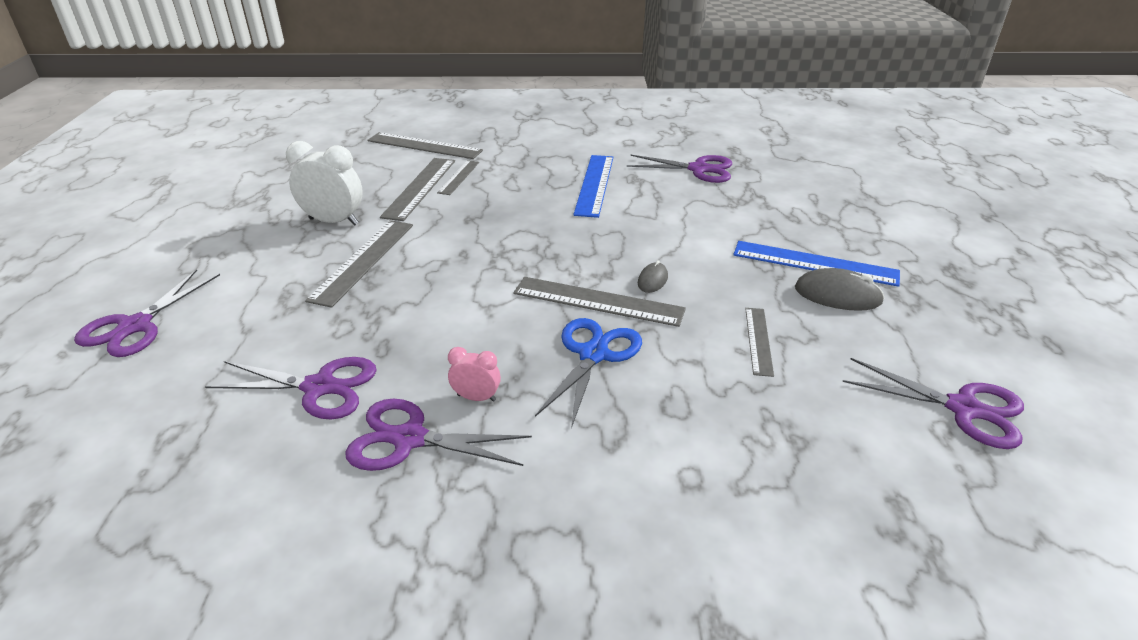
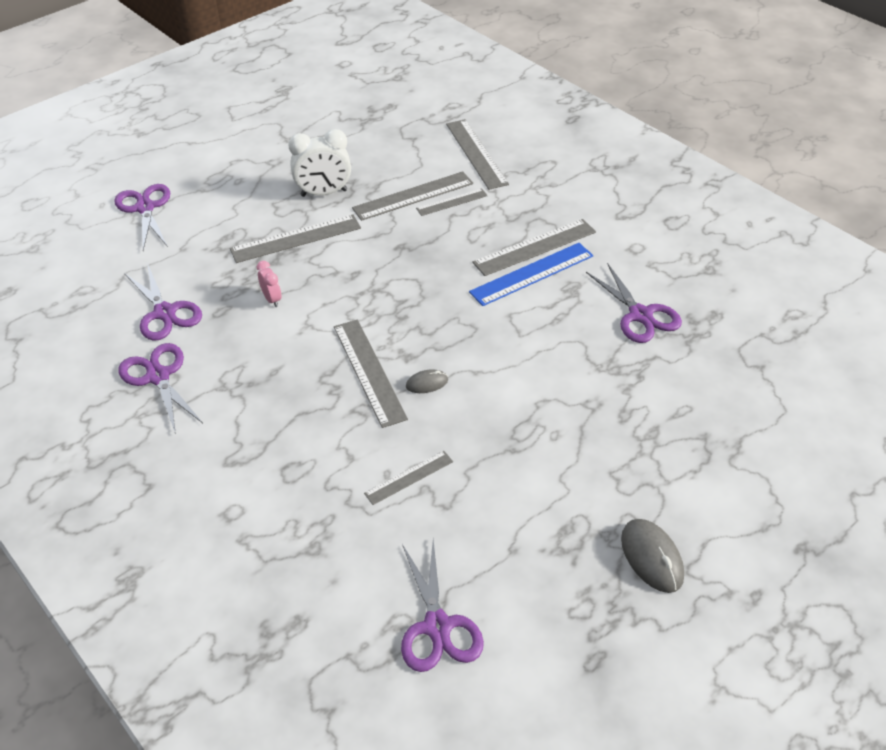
camera: 50 degrees right, 10 degrees up
(135, 326) = (145, 208): purple scissors -> purple scissors turned 90 degrees clockwise
(334, 221) = (324, 193): white clock -> white clock turned 105 degrees clockwise
(476, 398) = (215, 379): pink clock -> pink clock (272, 299)
(568, 171) = (535, 247): none -> grey ruler
(593, 354) = (307, 404): blue scissors -> none
(814, 263) = (559, 461): blue ruler -> none
(837, 295) = (523, 495): grey mouse -> grey mouse (651, 557)

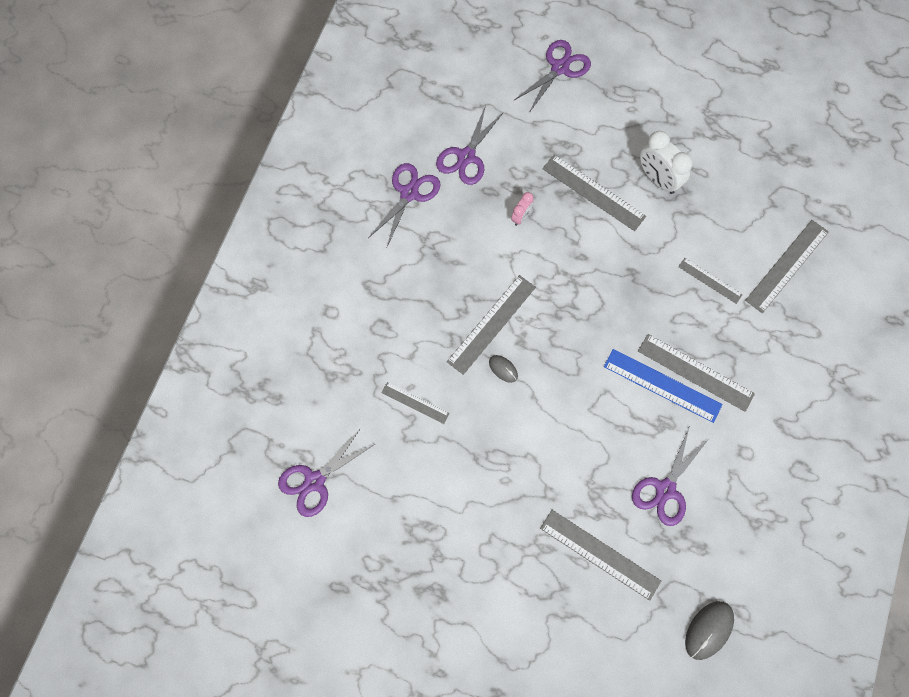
camera: 60 degrees right, 25 degrees up
(413, 196) = (698, 247): grey ruler -> grey ruler (600, 554)
(651, 557) = (435, 592): grey mouse -> grey mouse (708, 630)

